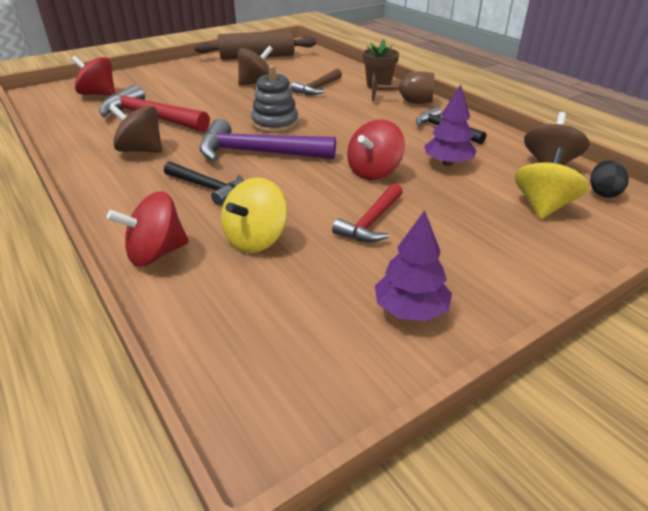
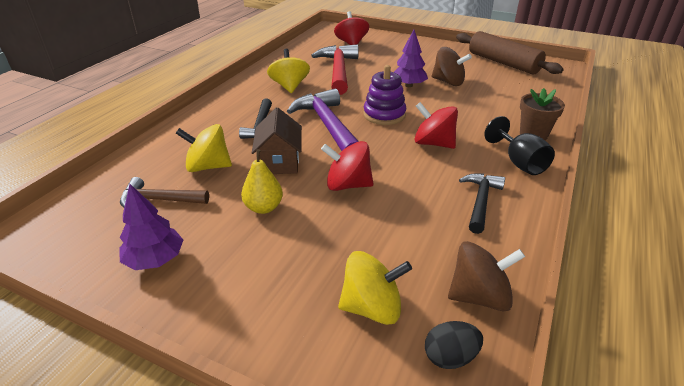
camera: 60 degrees right, 0 degrees up
(141, 150) = (289, 86): brown spinning top -> yellow spinning top
(156, 253) = (173, 139): red spinning top -> red spinning top (433, 143)
(275, 123) = (384, 115): grey stacking toy -> purple stacking toy
(296, 194) = (279, 161): none -> brown house
(317, 88) = (479, 109): brown hammer -> brown hammer (159, 200)
(371, 222) = (264, 207): red hammer -> yellow pear
(409, 102) = (519, 162): brown goblet -> black goblet
(447, 163) = (405, 221): purple tree -> purple tree (408, 85)

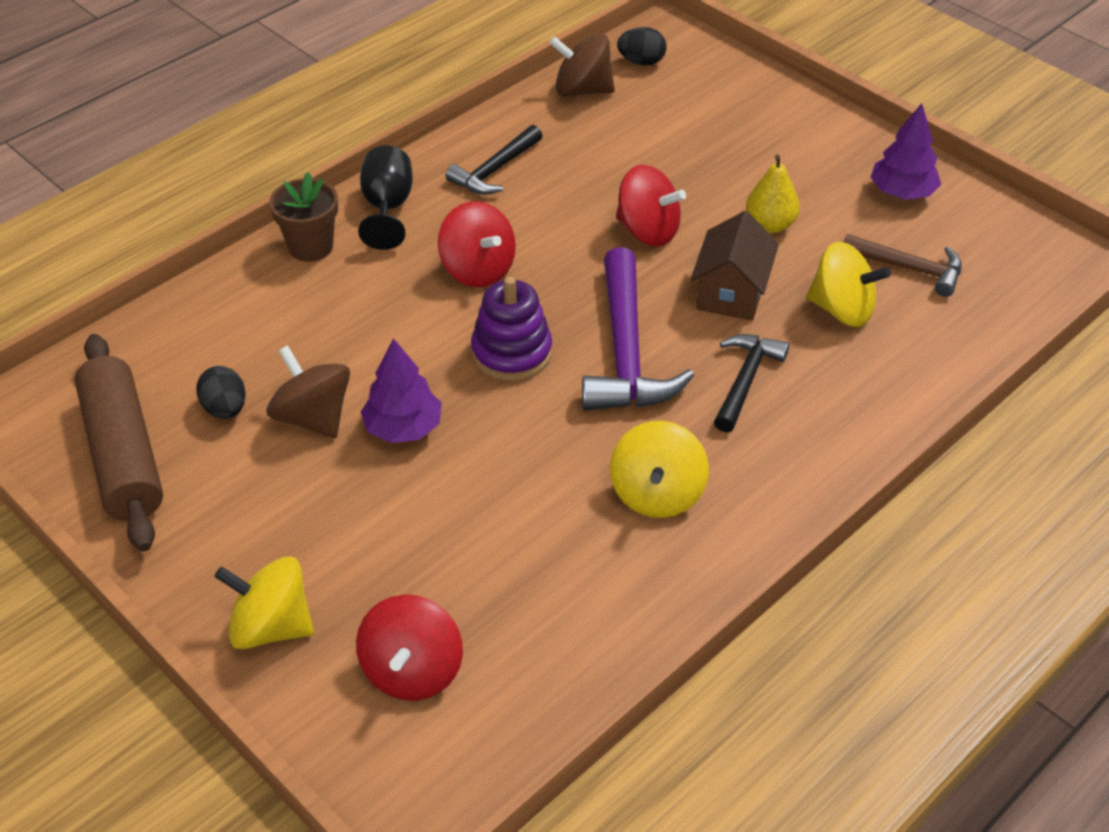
camera: 160 degrees left, 10 degrees up
(338, 71) = (521, 530): red hammer -> none
(372, 307) = (687, 104): yellow spinning top -> yellow spinning top (271, 627)
(485, 78) = (225, 409): none -> black egg

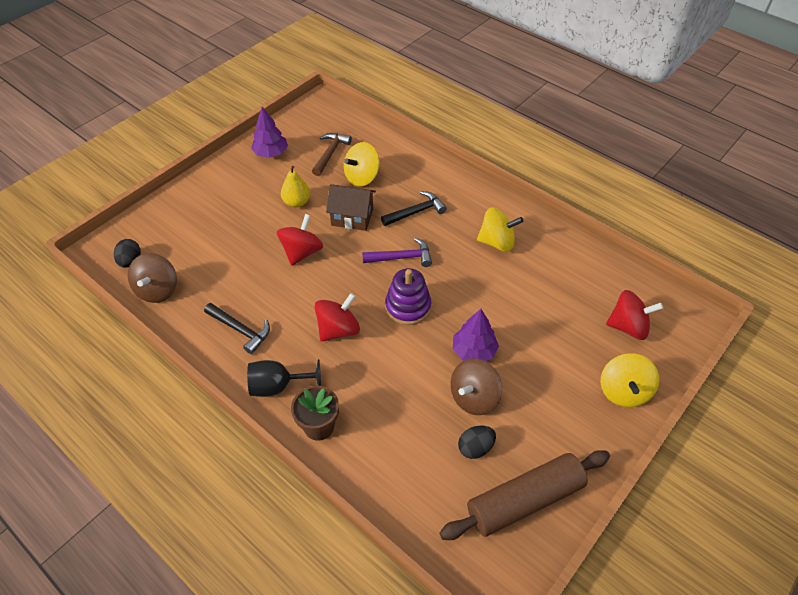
camera: 95 degrees left, 5 degrees up
(626, 352) = (402, 257): purple hammer -> purple hammer, size x0.60
(745, 380) = (416, 212): black hammer -> black hammer turned 135 degrees clockwise
(842, 309) = (362, 177): yellow spinning top -> yellow spinning top turned 150 degrees counterclockwise

